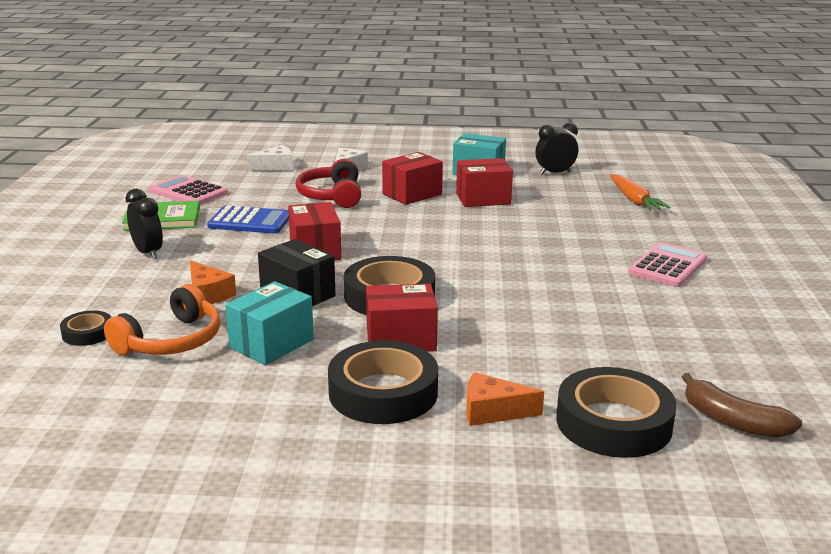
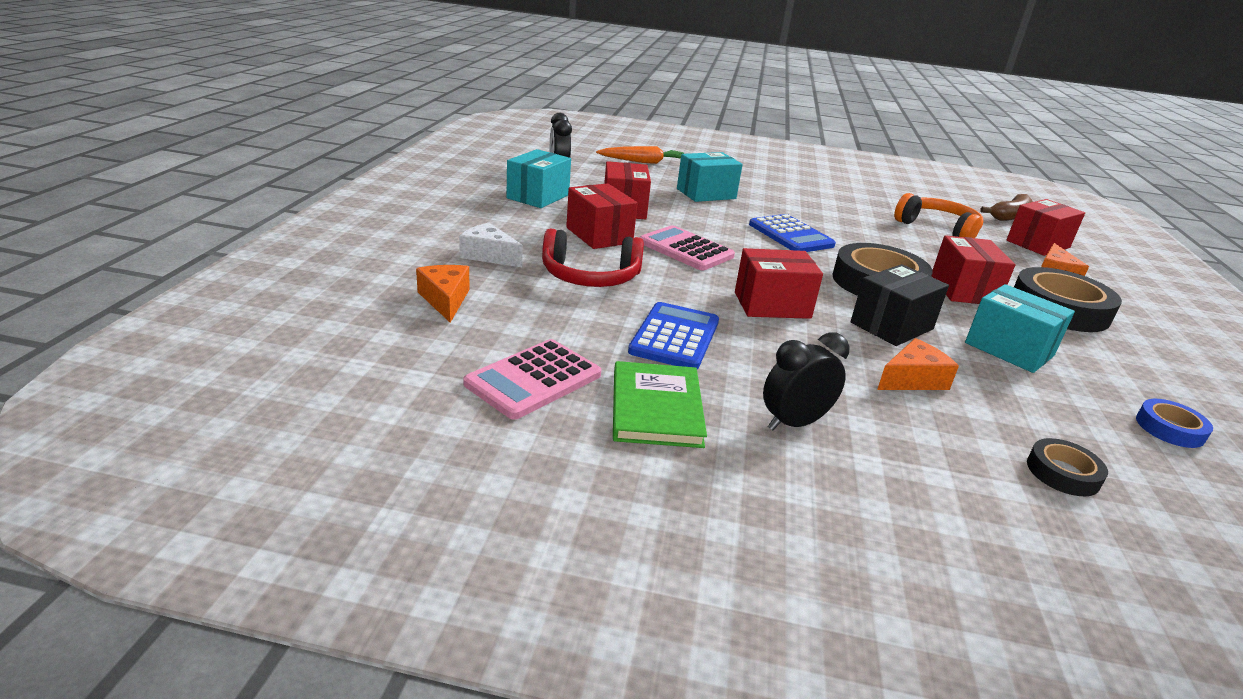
camera: 85 degrees left, 5 degrees up
(143, 398) = (1169, 428): none -> blue tape
(171, 341) = (1041, 408): orange headphones -> orange headphones (938, 229)
(276, 167) = (445, 300): white cheese -> orange cheese
(483, 263) = (790, 235): none -> blue calculator
(566, 227) = (706, 194): none -> turquoise box
(613, 422) = (1037, 244): black tape -> red box
(668, 266) = (786, 182): pink calculator -> pink calculator (686, 249)

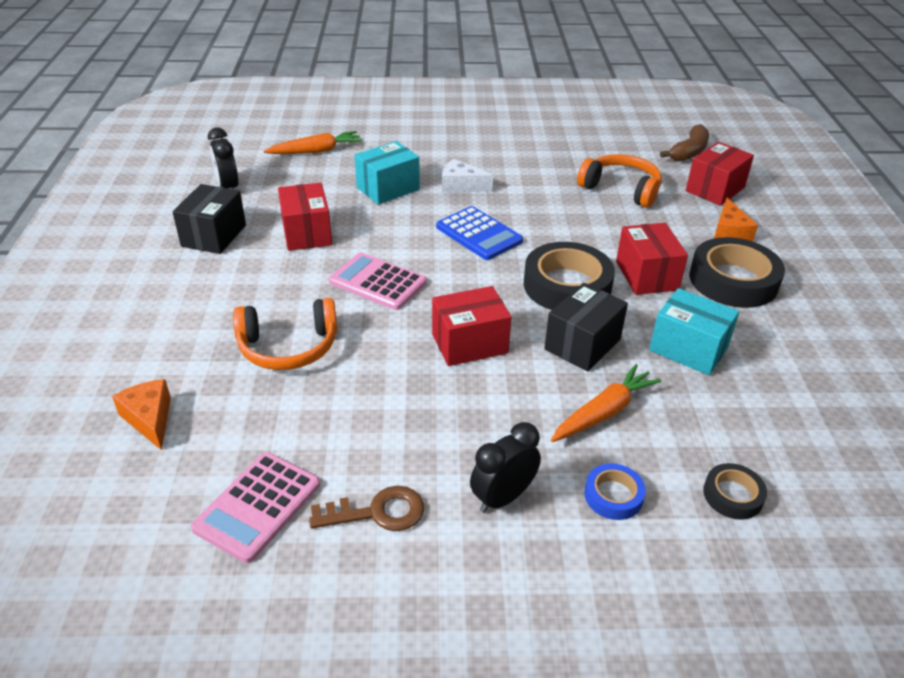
camera: 10 degrees left, 10 degrees up
(488, 255) = (180, 341): white cheese -> white cheese (461, 186)
(538, 196) = (214, 236): turquoise box -> black box
(590, 276) = (288, 347): red headphones -> orange headphones
(599, 235) = (287, 282): red box -> none
(656, 408) = (377, 512): green book -> brown key
(675, 337) = (382, 412): blue calculator -> none
(912, 379) = (604, 412): orange cheese -> orange carrot
(1169, 428) = (822, 416): blue tape -> blue tape (613, 496)

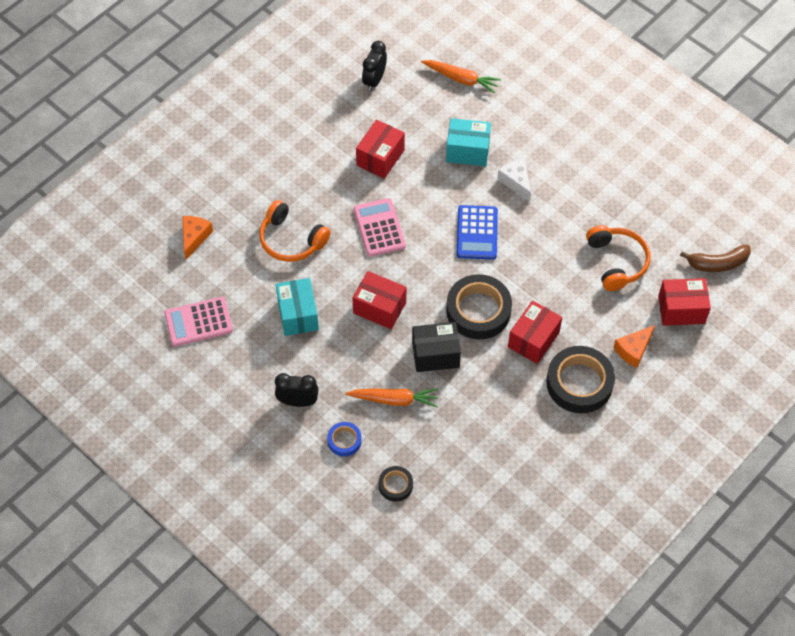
camera: 45 degrees right, 20 degrees up
(214, 236) = (328, 122): black box -> none
(377, 512) = (241, 365): brown key -> none
(688, 349) = (486, 402): turquoise box -> turquoise box (298, 314)

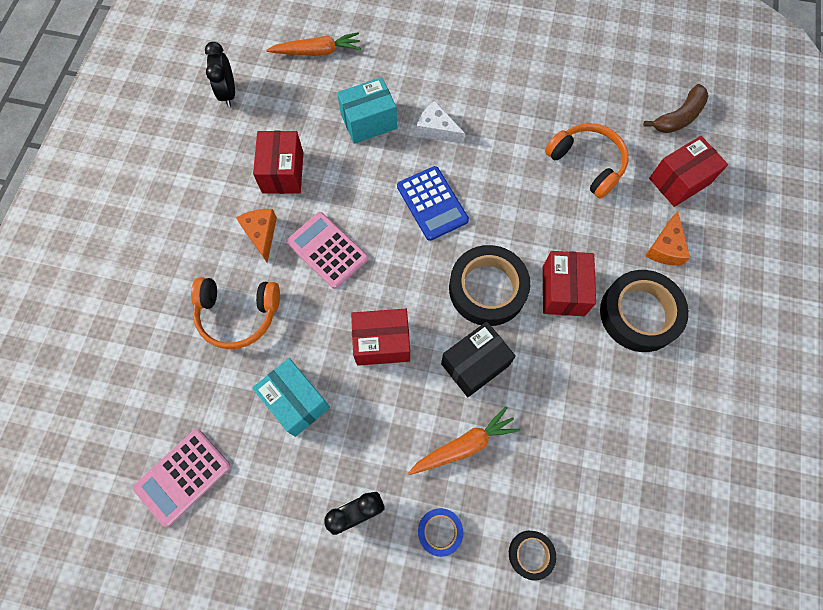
camera: 30 degrees left, 10 degrees up
(194, 237) = (122, 370): orange cheese -> orange cheese (261, 234)

